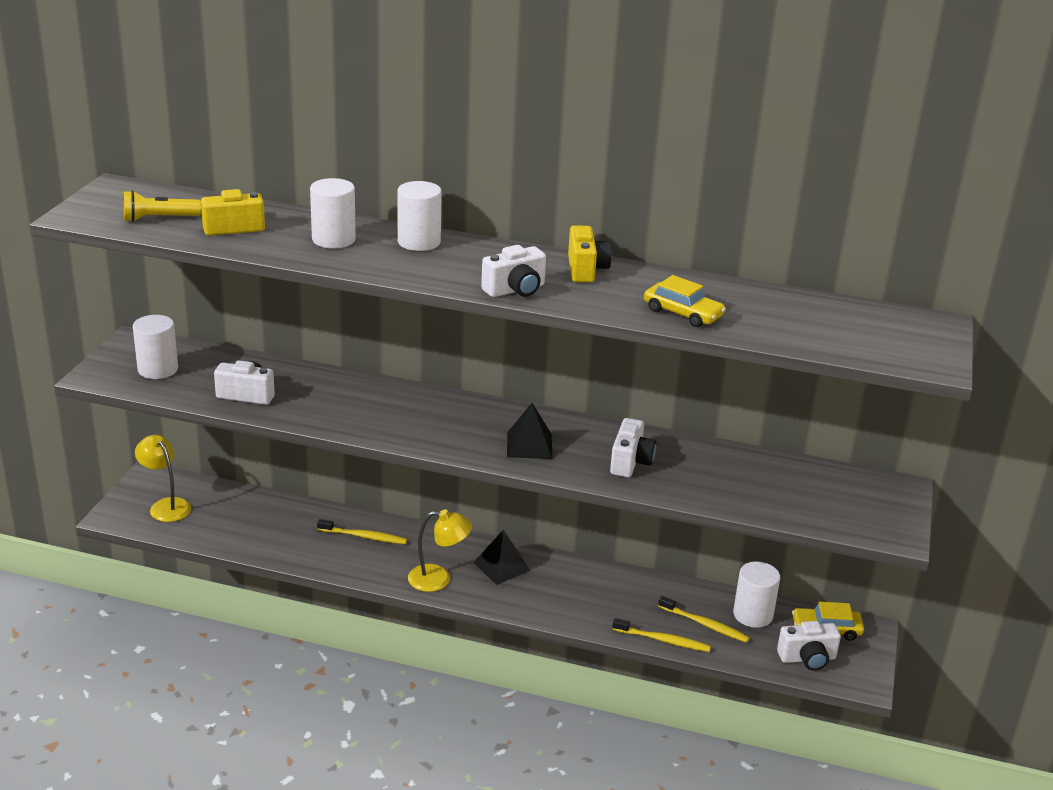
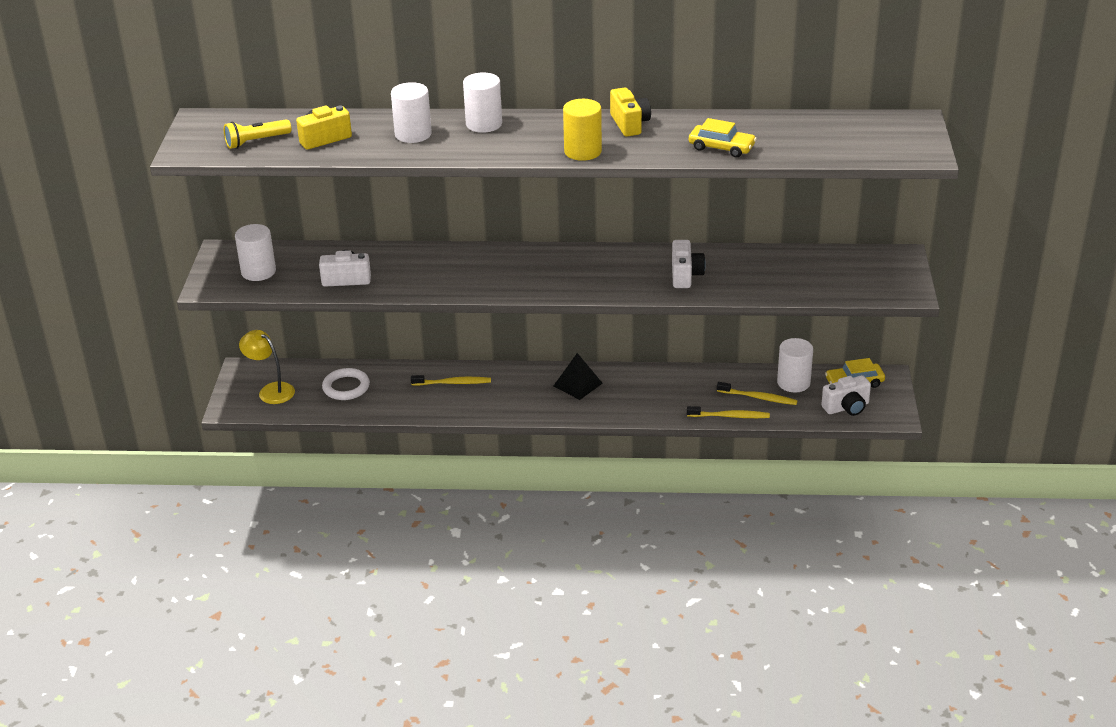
camera: 10 degrees left, 5 degrees up
(247, 518) = (346, 387): none -> white ring
(438, 579) = (530, 405): yellow lamp -> none
(515, 290) = (583, 151): white camera -> yellow cylinder
(529, 445) = (599, 277): black pyramid -> none

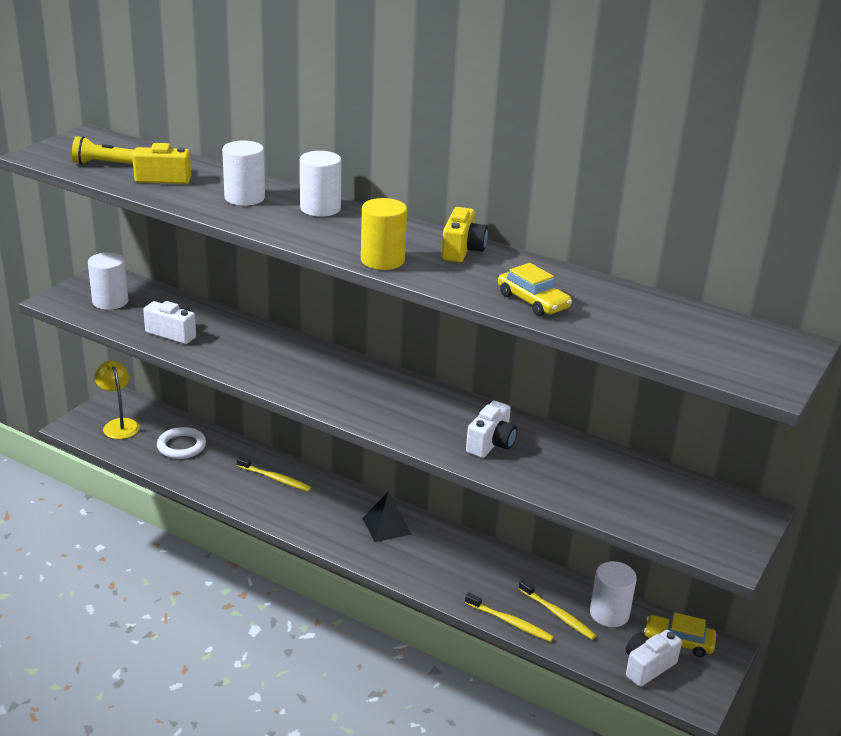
camera: 25 degrees right, 5 degrees down
(847, 407) = (647, 667): white camera -> white camera turned 135 degrees clockwise

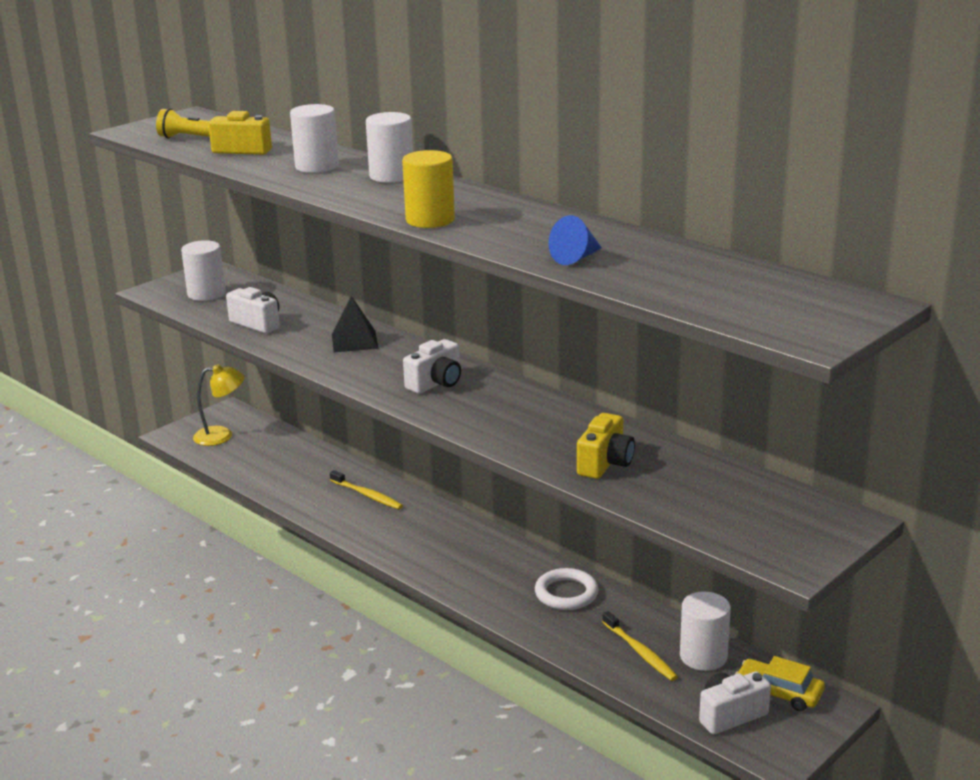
camera: 15 degrees right, 5 degrees down
(119, 425) = (221, 435): yellow lamp -> yellow lamp turned 90 degrees clockwise
(181, 446) = (279, 459): white ring -> white ring (566, 593)
(387, 526) = (474, 549): black pyramid -> black pyramid (354, 341)
(462, 250) = (525, 213): yellow camera -> yellow camera (605, 463)
(491, 444) = (558, 438): white camera -> white camera (436, 383)
(510, 622) = (581, 655): yellow toothbrush -> none
(533, 301) = (576, 258): yellow car -> blue cone

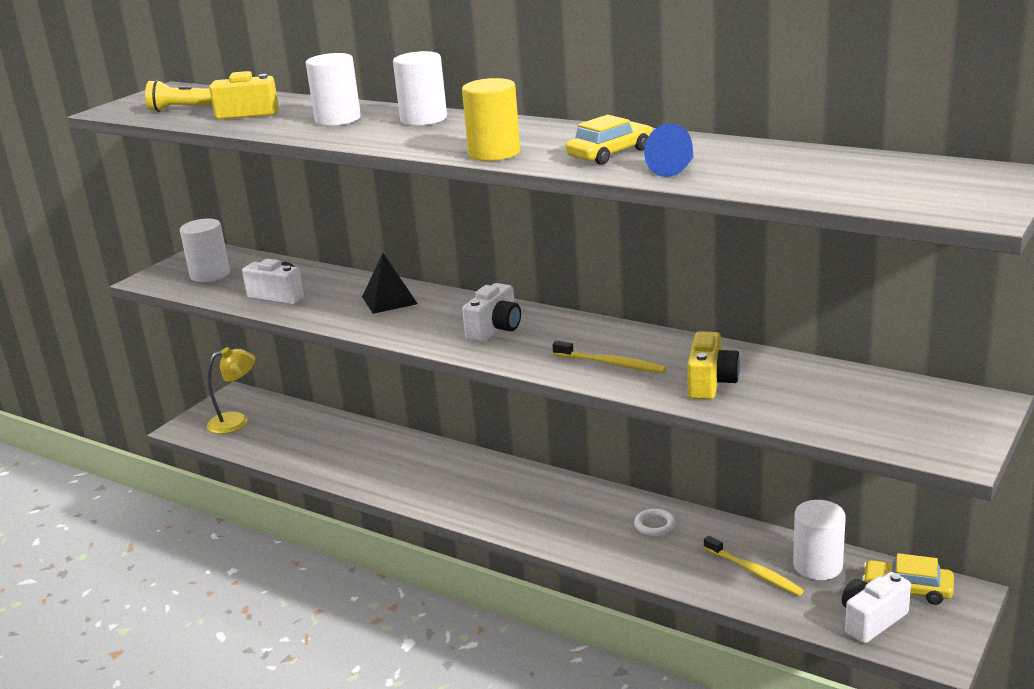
camera: 10 degrees left, 0 degrees up
(367, 495) = (412, 458): yellow toothbrush -> yellow toothbrush (611, 364)
(531, 234) = (610, 153): none -> yellow car
(566, 593) = (654, 525): white ring -> white ring, size x0.63

